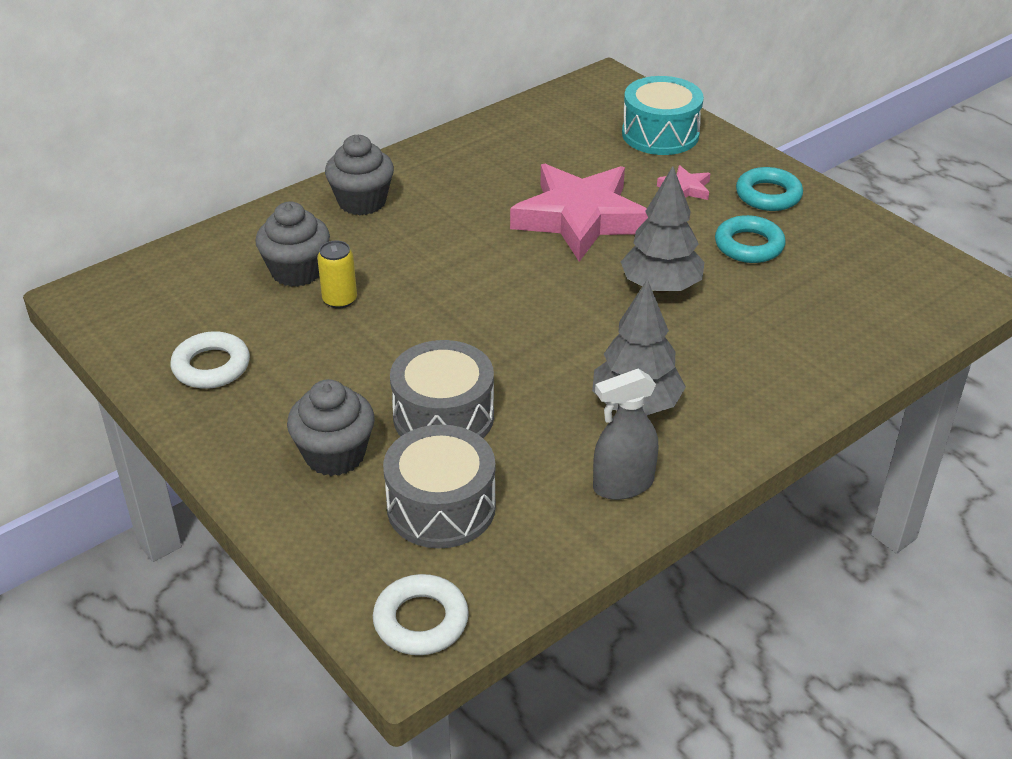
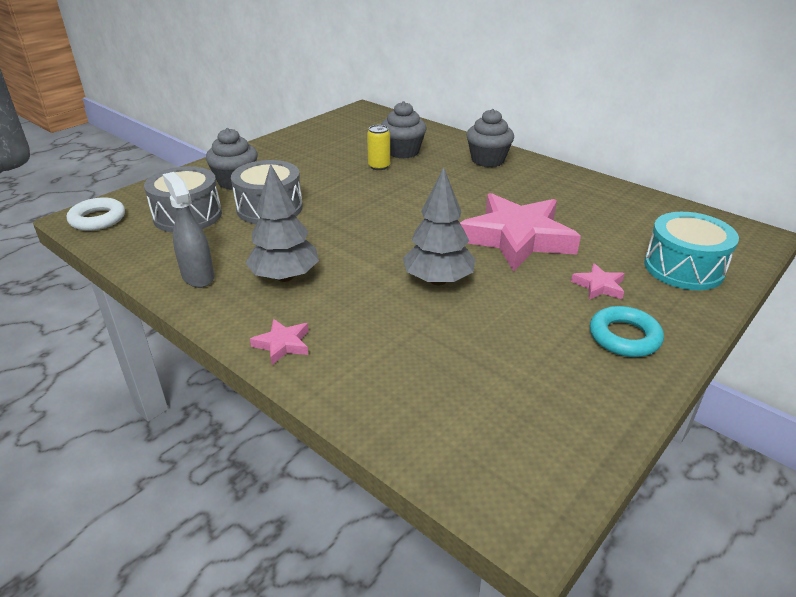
camera: 80 degrees right, 5 degrees down
(211, 366) = (309, 143): white ring -> none
(749, 245) = (525, 326): turquoise ring -> none
(771, 409) = (282, 344): none -> pink star

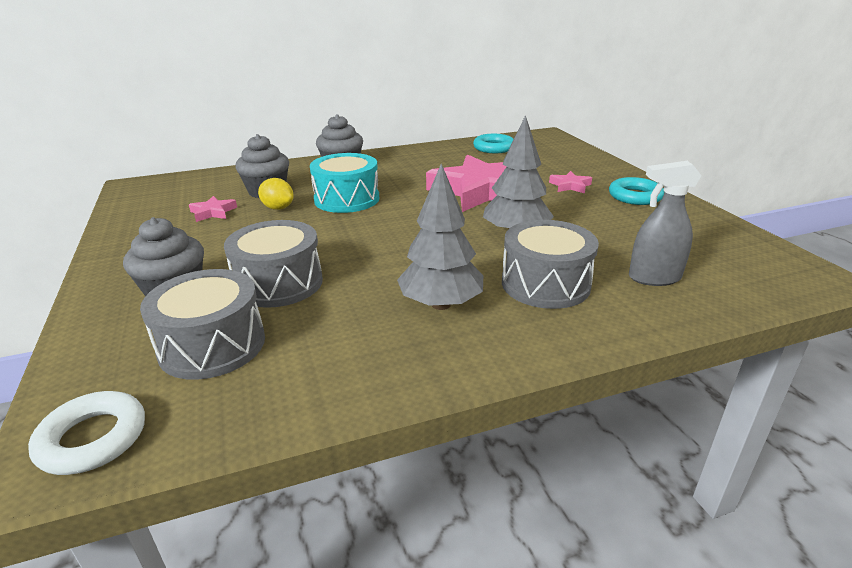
camera: 60 degrees left, 5 degrees down
(198, 276) = (382, 363): grey spray bottle -> grey spray bottle (654, 278)
(282, 344) = (567, 331): pink star -> pink star (213, 212)
(353, 317) = (545, 284): none -> grey drum
(379, 166) = (278, 208): yellow can -> yellow lemon
(650, 214) = (494, 148): none -> turquoise ring
(683, 268) = (568, 160): turquoise drum -> turquoise drum (347, 199)

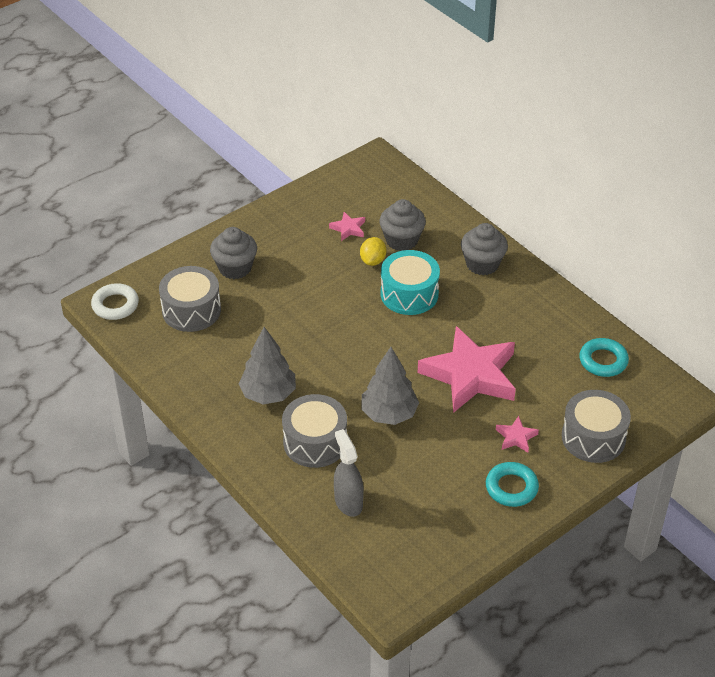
camera: 70 degrees right, 15 degrees up
(279, 283) = (263, 309): grey drum -> grey drum (593, 437)

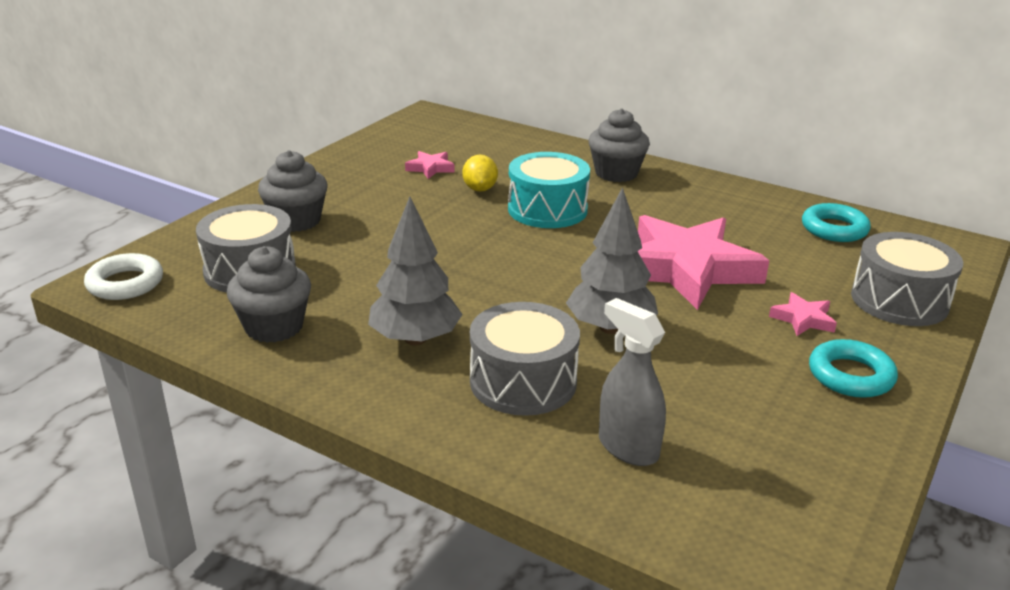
camera: 20 degrees left, 15 degrees down
(402, 240) = (504, 168): grey cupcake -> grey cupcake (274, 327)

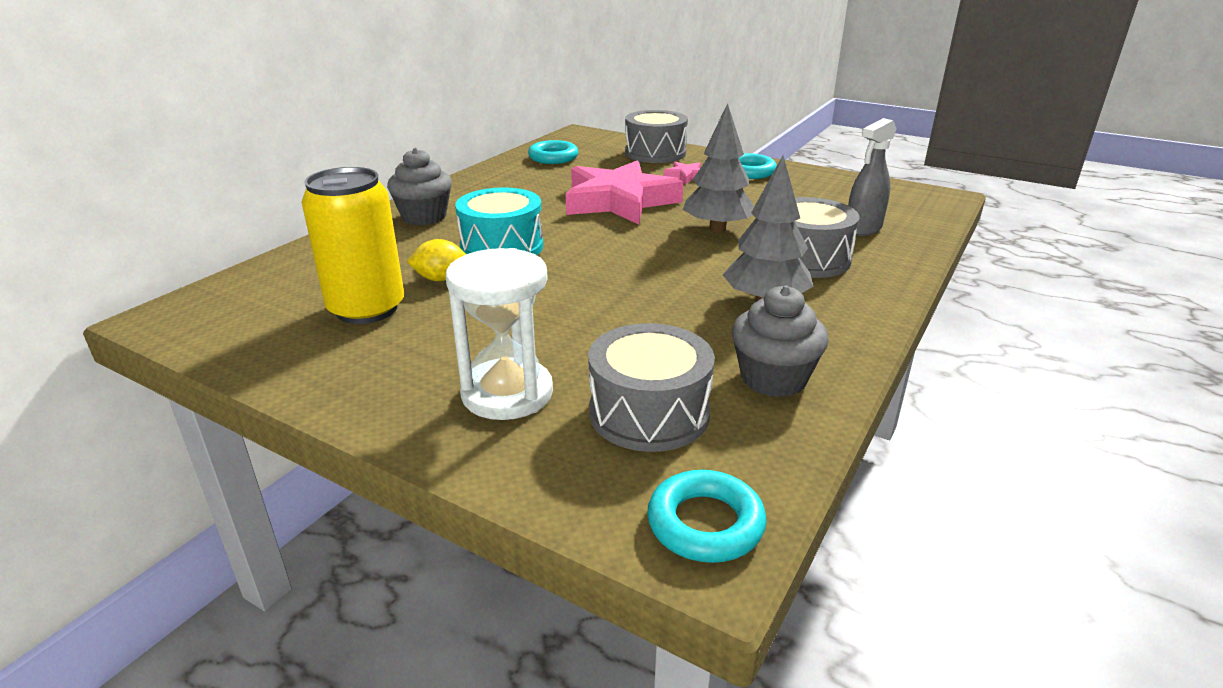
camera: 90 degrees left, 0 degrees up
(125, 283) = (705, 524): white ring -> turquoise ring
(296, 221) = (507, 393): grey cupcake -> white hourglass
(430, 168) = (367, 309): pink star -> yellow can

